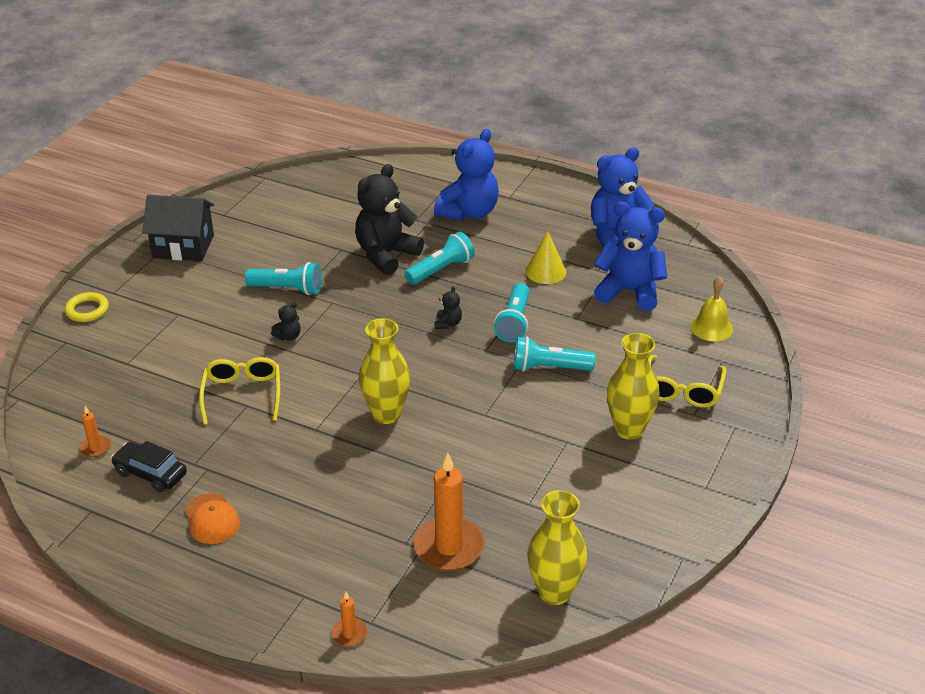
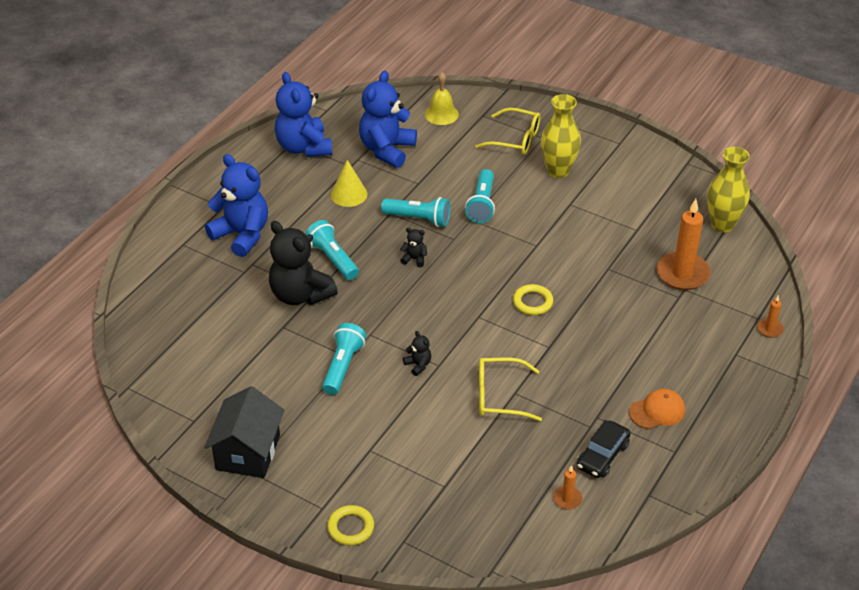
camera: 85 degrees left, 5 degrees up
(386, 414) = (532, 302): yellow vase -> yellow ring

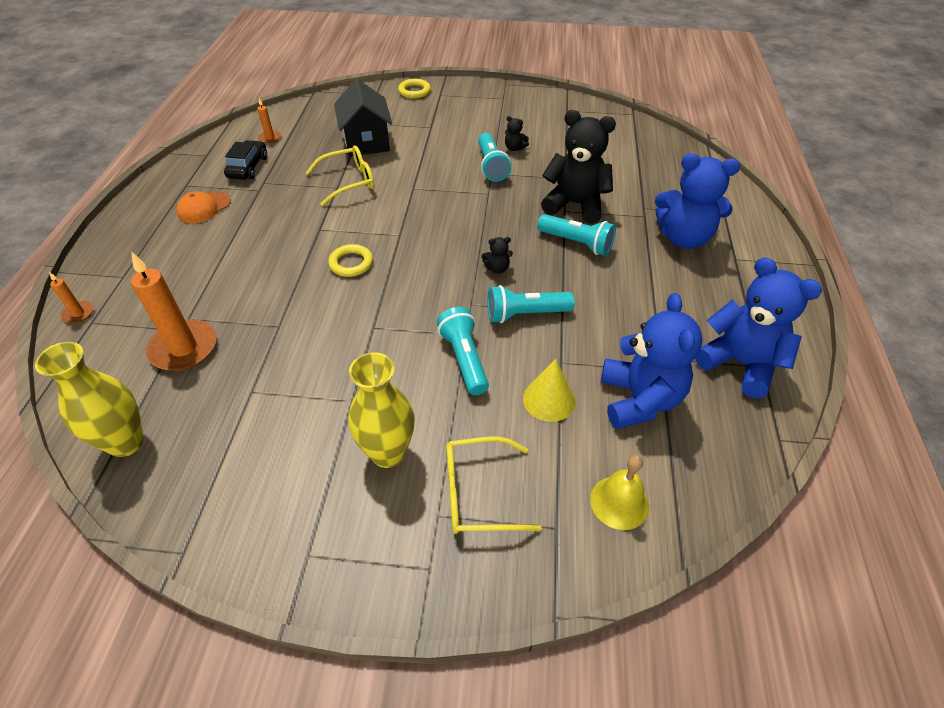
camera: 155 degrees right, 5 degrees up
(248, 452) = (513, 105): black house -> black house (366, 141)
(349, 194) = (626, 318): yellow cone -> yellow cone (549, 399)
(418, 365) = (430, 183): black teddy bear -> black teddy bear (514, 148)

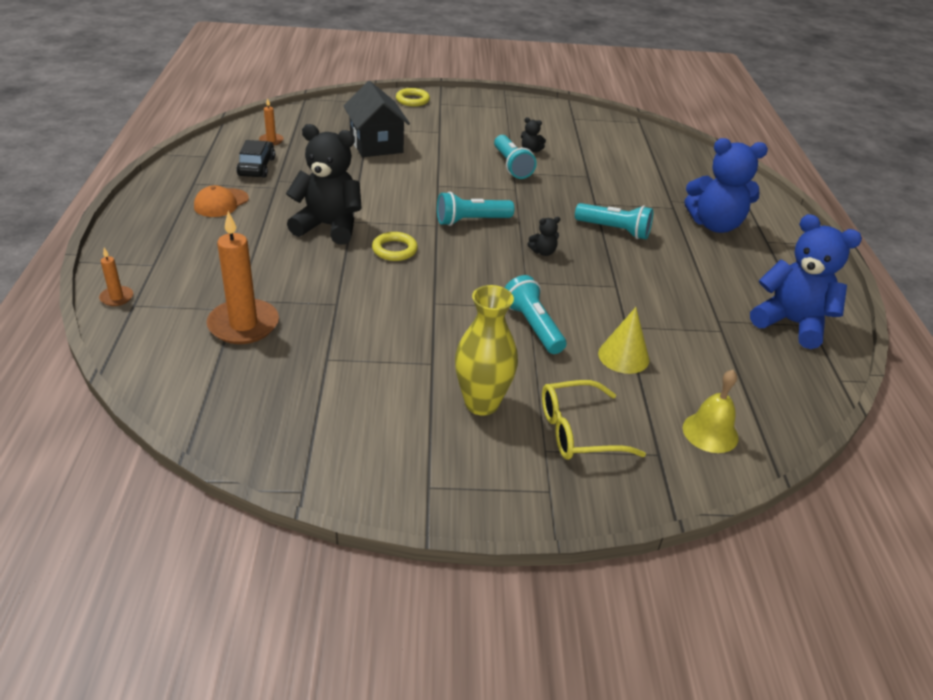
camera: 10 degrees left, 10 degrees down
(126, 442) = (211, 405): yellow vase -> none
(348, 181) = (369, 179): yellow glasses -> none
(525, 314) = (581, 289): turquoise flashlight -> turquoise flashlight (471, 221)
(575, 204) = (604, 198): black teddy bear -> black teddy bear (328, 226)
(639, 399) = (707, 353): blue teddy bear -> none

